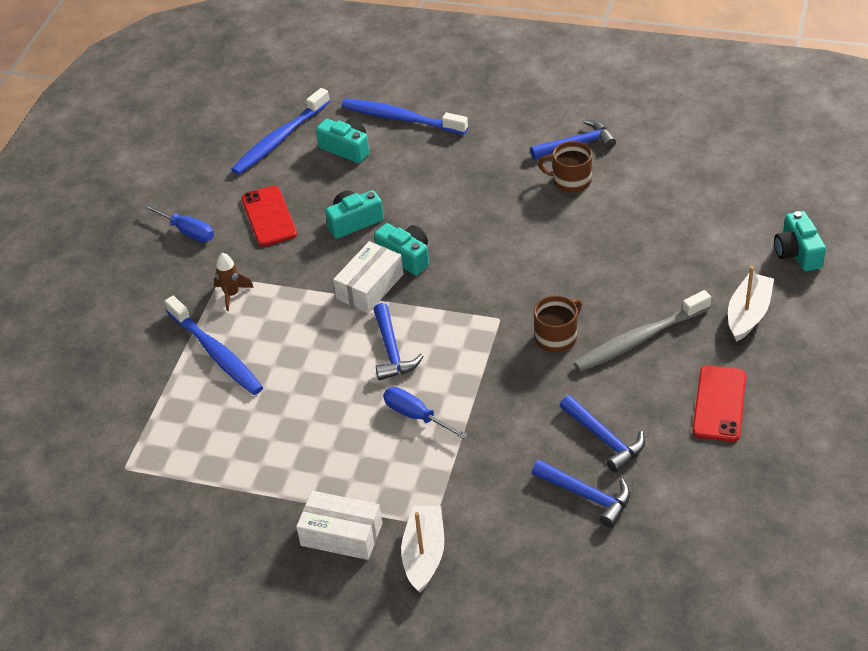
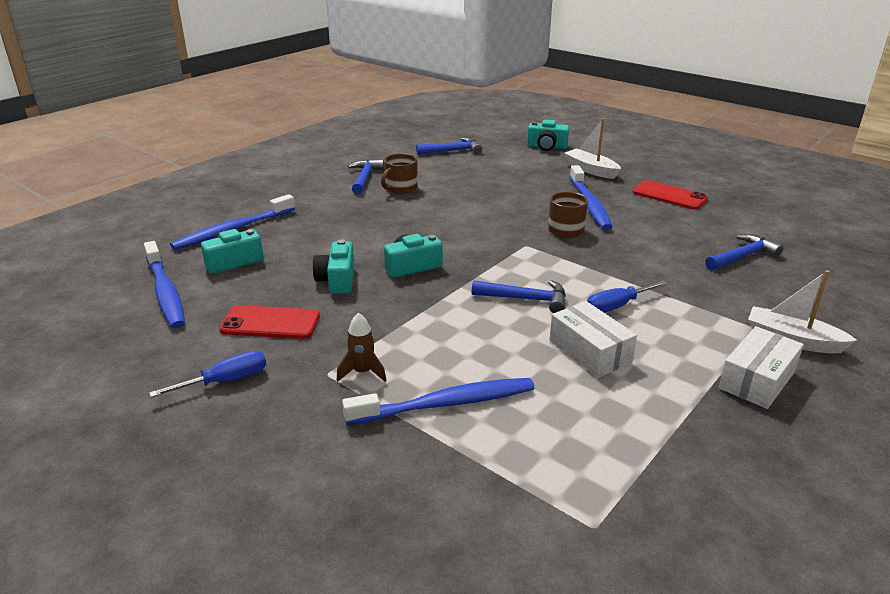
camera: 70 degrees left, 15 degrees down
(370, 286) = (432, 291): white box -> white box (590, 351)
(604, 438) = (684, 237): blue hammer -> blue hammer (452, 151)
(639, 339) = (589, 204): grey toothbrush -> blue toothbrush

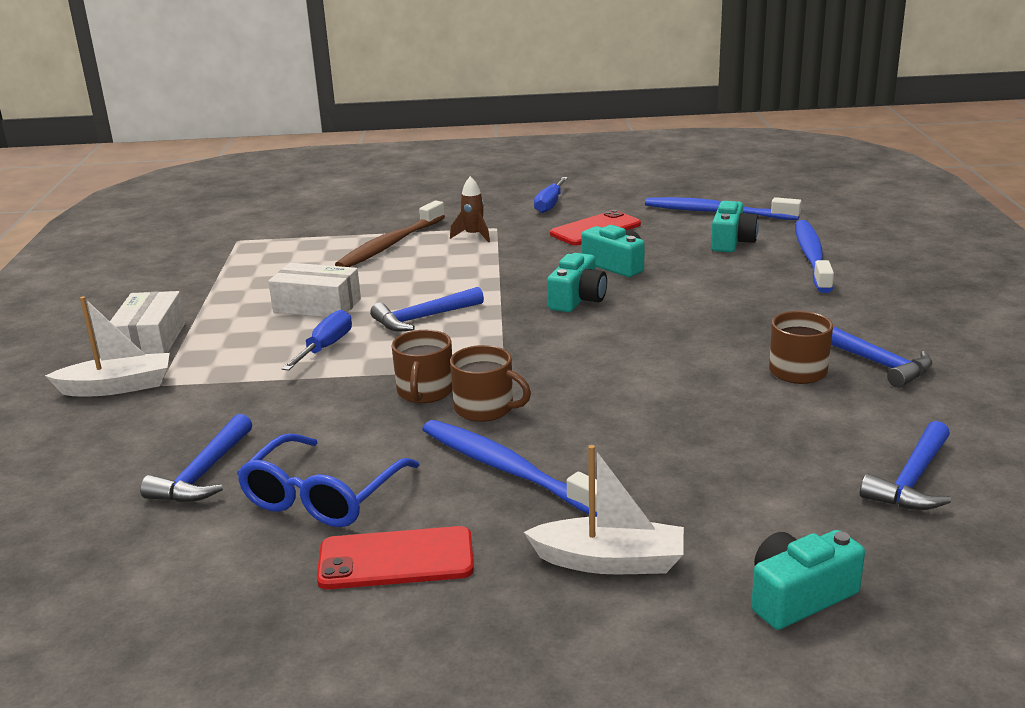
camera: 140 degrees right, 5 degrees down
(445, 404) = (390, 245): blue toothbrush -> brown toothbrush
(585, 250) = (425, 391): none -> brown mug
(684, 225) = (322, 497): none -> blue glasses

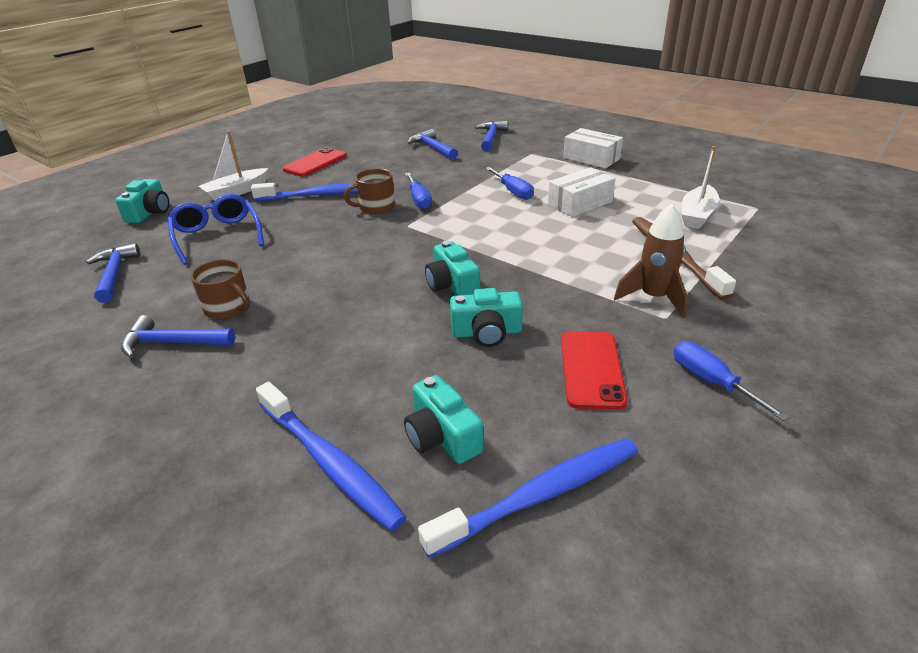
camera: 130 degrees right, 10 degrees up
(117, 387) = (543, 146): white boat -> white boat (697, 215)
(322, 497) = (376, 161): blue glasses -> blue glasses (217, 235)
(423, 318) = (509, 226): blue hammer -> blue hammer (491, 138)
(425, 391) = (419, 200): brown mug -> blue screwdriver
(473, 236) = (653, 298): brown rocket -> brown rocket, size x1.52

